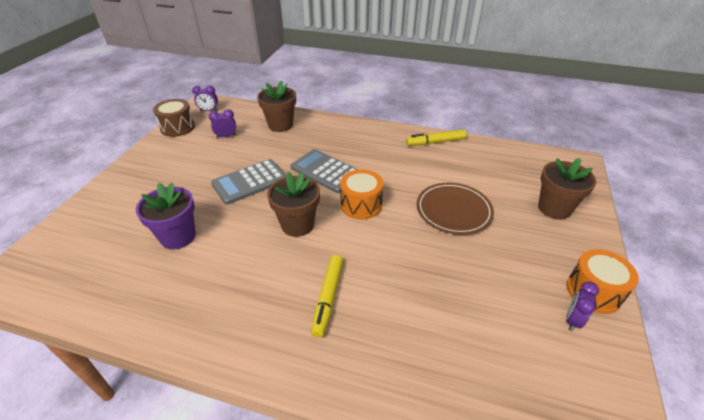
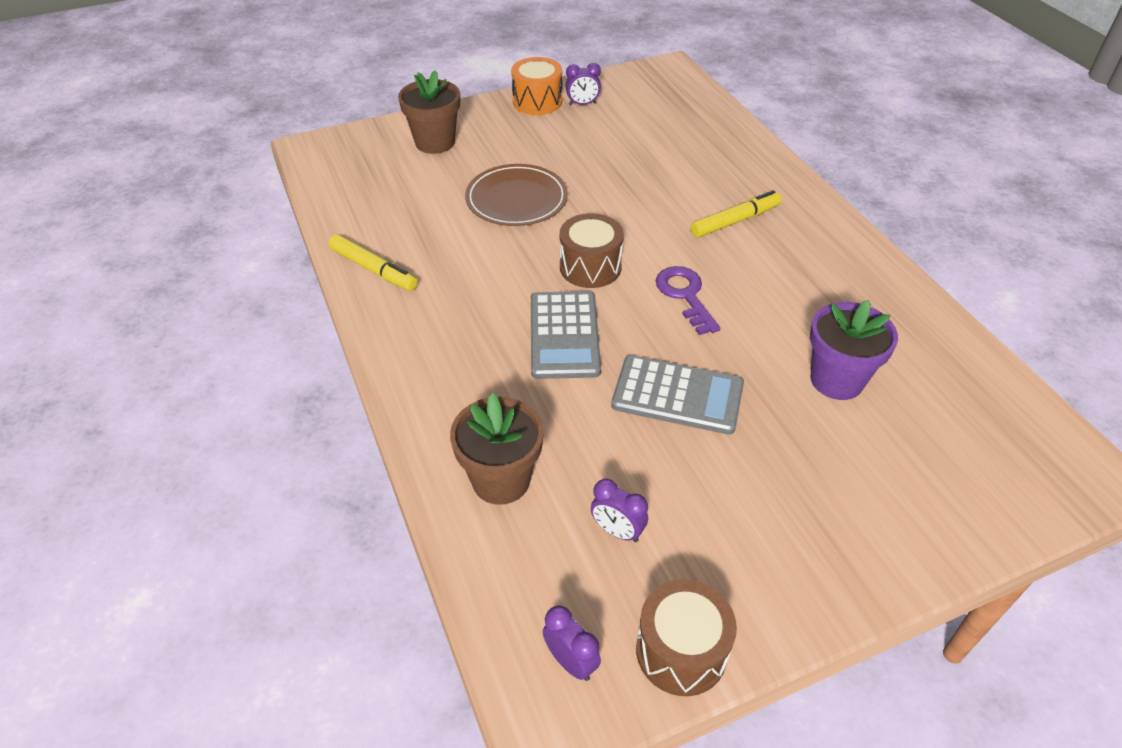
camera: 130 degrees left, 5 degrees up
(297, 225) = (685, 296): brown flower pot -> purple key
(361, 205) = (590, 267): orange drum -> brown drum

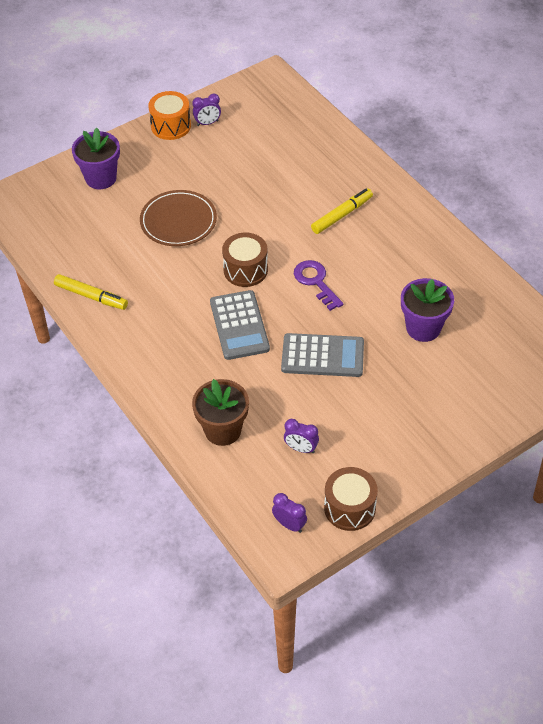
camera: 10 degrees left, 5 degrees up
(435, 142) = (101, 178): brown flower pot -> purple flower pot

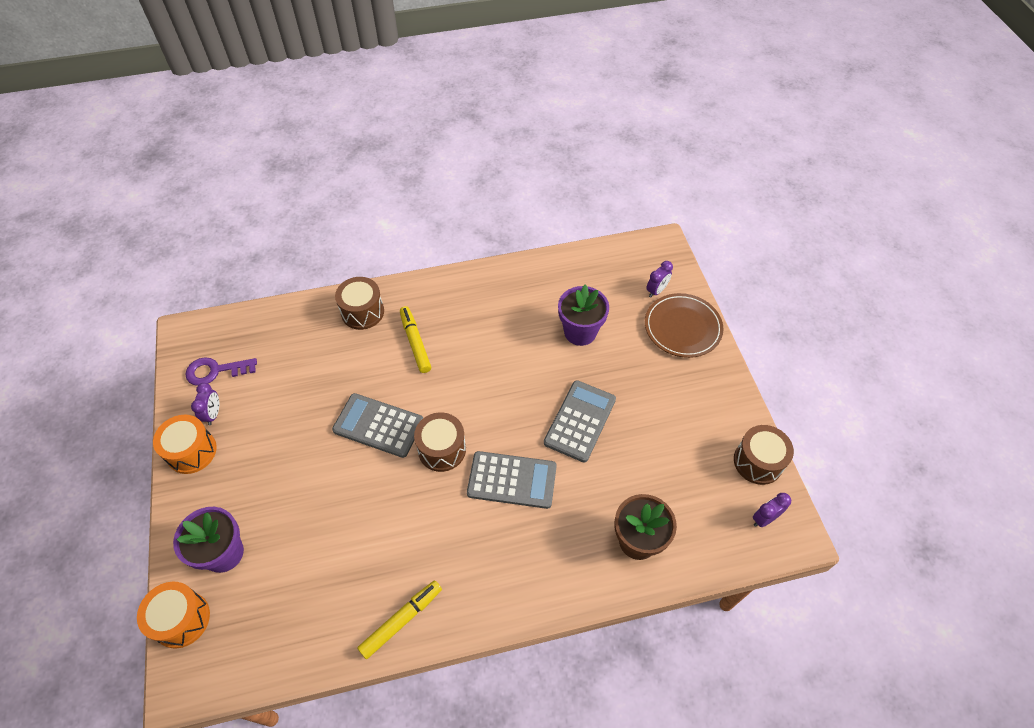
camera: 70 degrees left, 5 degrees up
(46, 178) = (181, 619): none -> orange drum
(178, 221) = (340, 491): brown plate -> brown plate (682, 327)
(247, 222) = (378, 426): none -> grey calculator
(301, 448) = (681, 478): purple clock -> purple clock (656, 291)
(316, 282) = (488, 394): purple key -> purple key (215, 371)
(353, 169) = (362, 312): none -> brown drum

